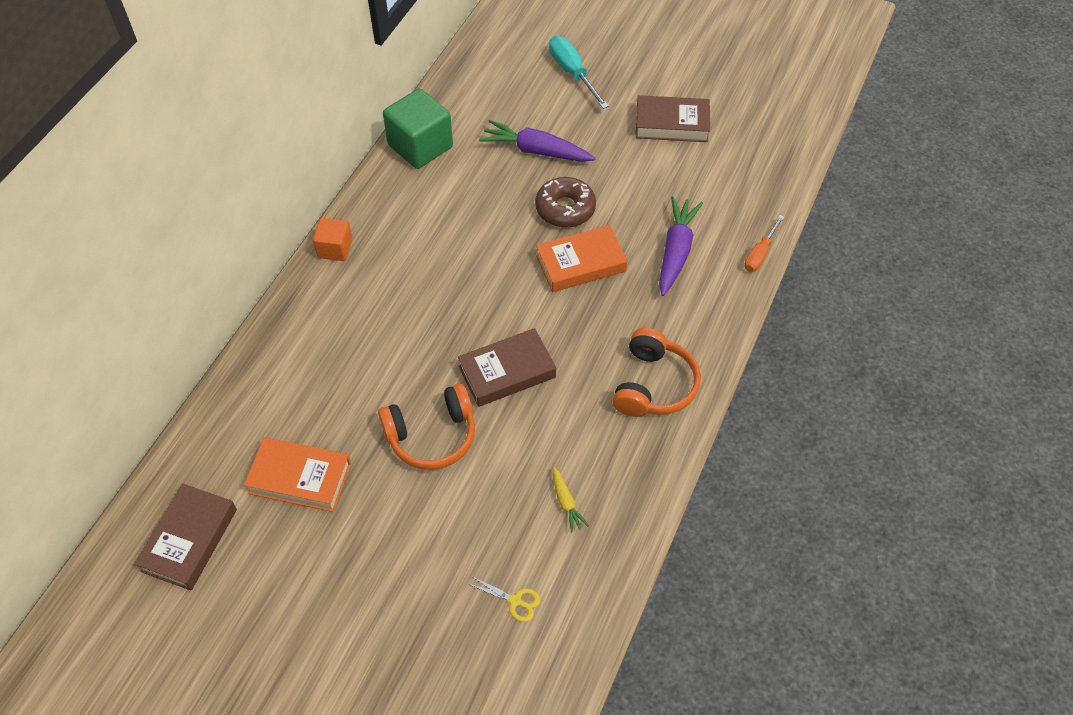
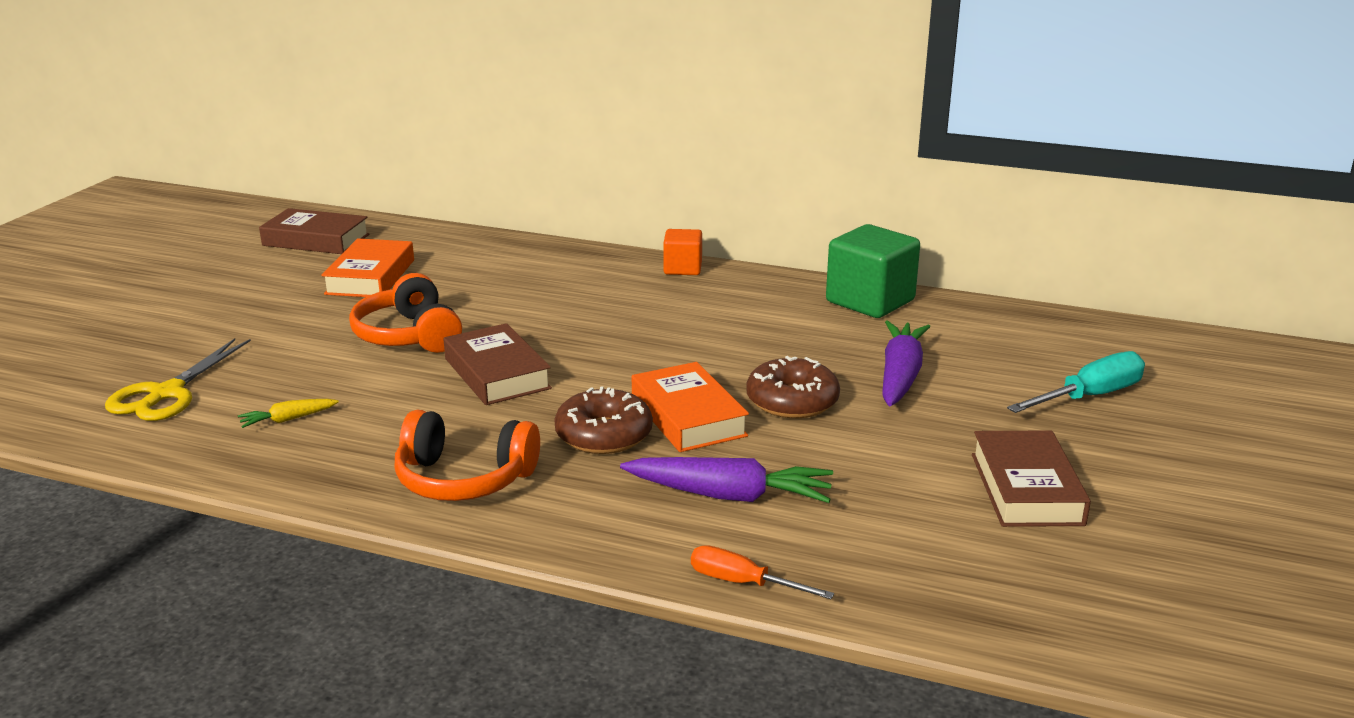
camera: 85 degrees right, 30 degrees down
(515, 601) = (167, 393): yellow scissors -> yellow scissors, size x1.96
(602, 309) = (604, 435): none -> brown donut

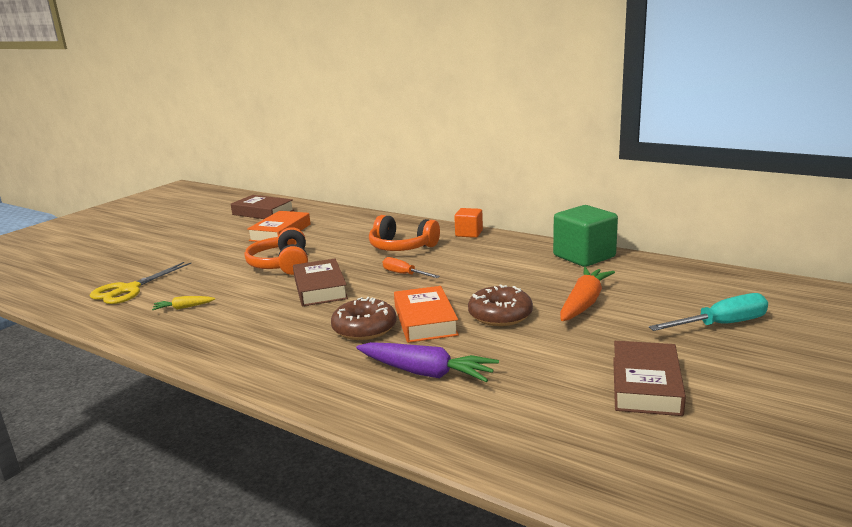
camera: 15 degrees right, 5 degrees down
(464, 479) = (262, 349): orange headphones -> orange headphones (402, 247)
(743, 583) = (404, 433): orange screwdriver -> orange screwdriver (404, 274)
(900, 376) = (584, 303): purple carrot -> orange carrot

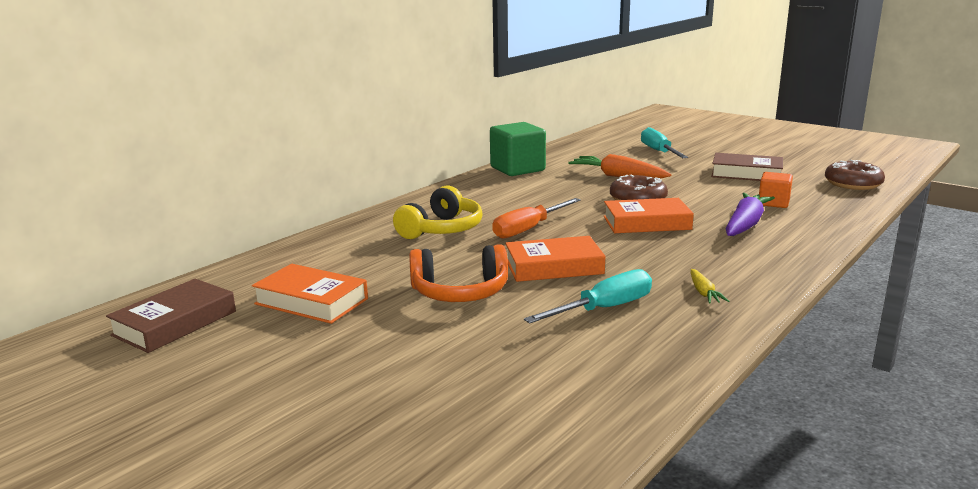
camera: 85 degrees left, 0 degrees up
(128, 289) = (506, 408): yellow scissors -> none
(183, 308) = (594, 347): yellow carrot -> yellow carrot (704, 293)
(238, 308) = (604, 309): none -> turquoise screwdriver
(320, 288) = (554, 267): brown book -> orange book
(364, 328) = (663, 245): brown donut -> brown donut (853, 184)
(402, 247) = (442, 229): orange headphones -> yellow headphones
(404, 274) = (528, 229): orange screwdriver -> orange screwdriver, size x1.52
(469, 233) = (421, 201): orange cube -> orange cube (773, 203)

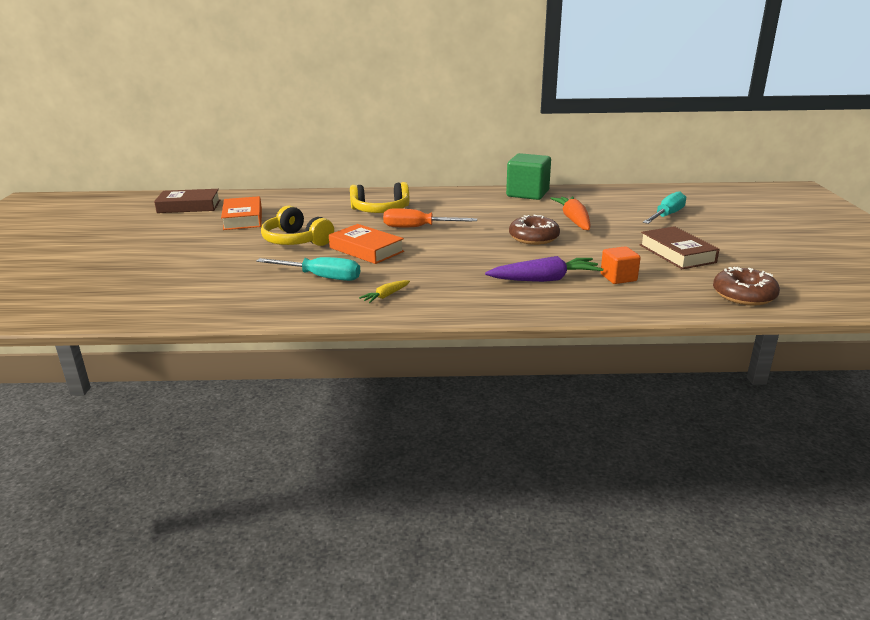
camera: 50 degrees right, 5 degrees up
(460, 292) = (296, 241): orange headphones -> yellow headphones
(646, 223) = (489, 252): orange book -> none

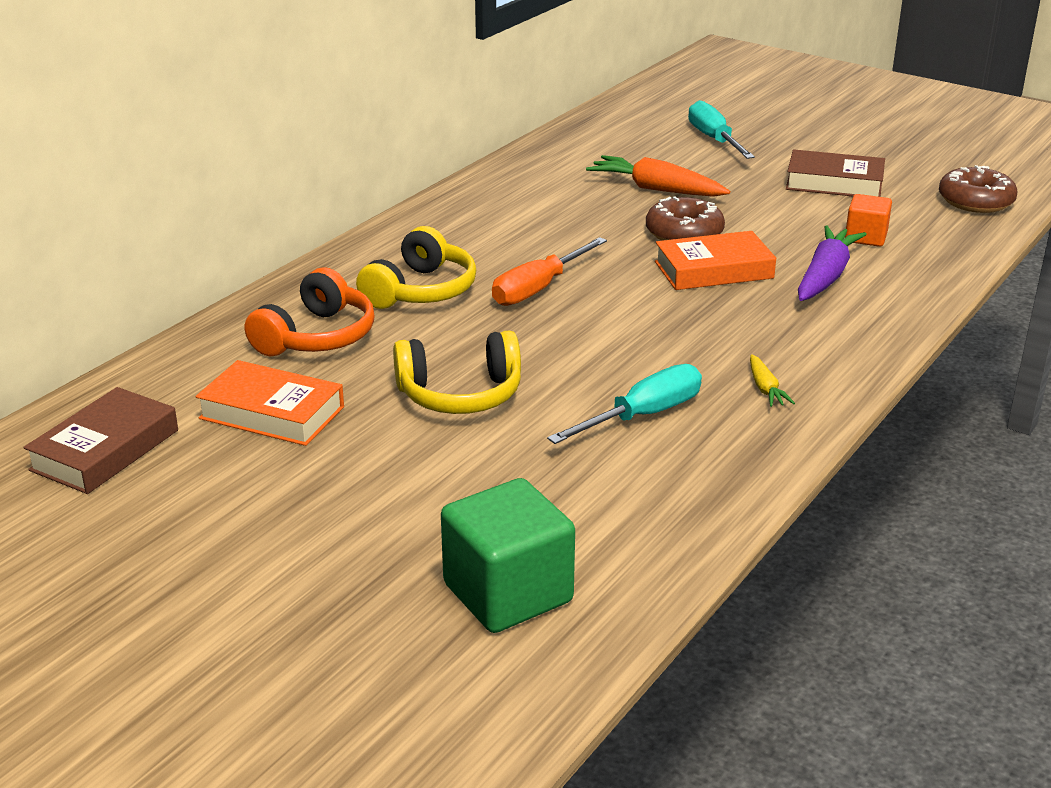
camera: 55 degrees left, 5 degrees up
(314, 207) = (317, 337): none -> orange headphones
(366, 250) = (577, 352): orange book -> orange book (713, 270)
(527, 194) = (513, 176): green cube -> green cube (508, 593)

